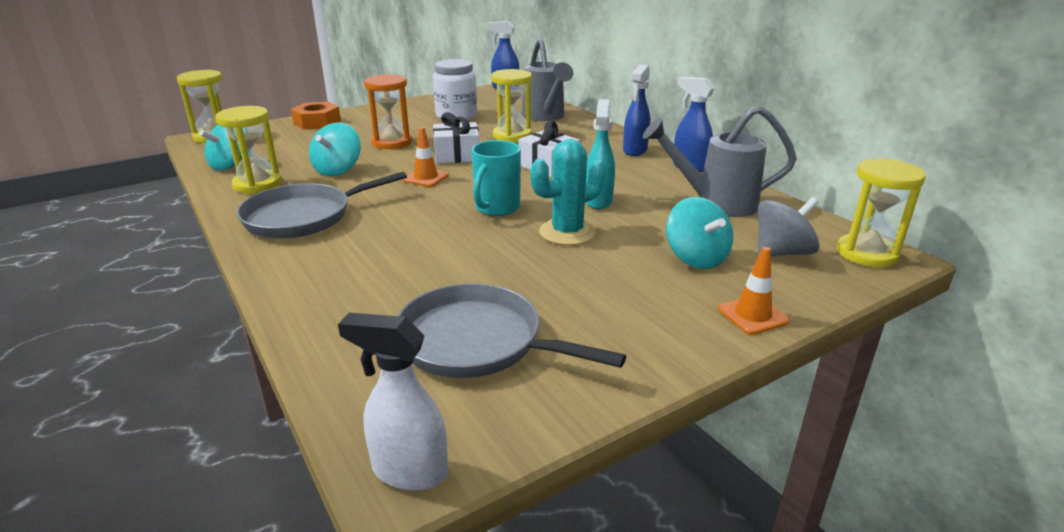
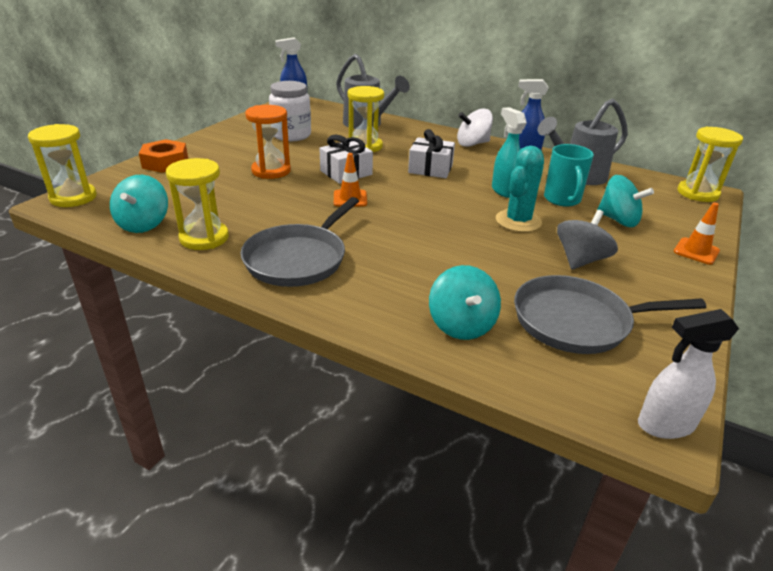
camera: 30 degrees left, 5 degrees up
(338, 170) = (261, 207): turquoise spinning top -> turquoise spinning top (461, 325)
(496, 208) = (442, 213): turquoise mug -> turquoise mug (562, 200)
(635, 151) = (472, 144): blue spray bottle -> white spinning top
(781, 253) = (657, 204): grey spinning top -> grey spinning top (580, 260)

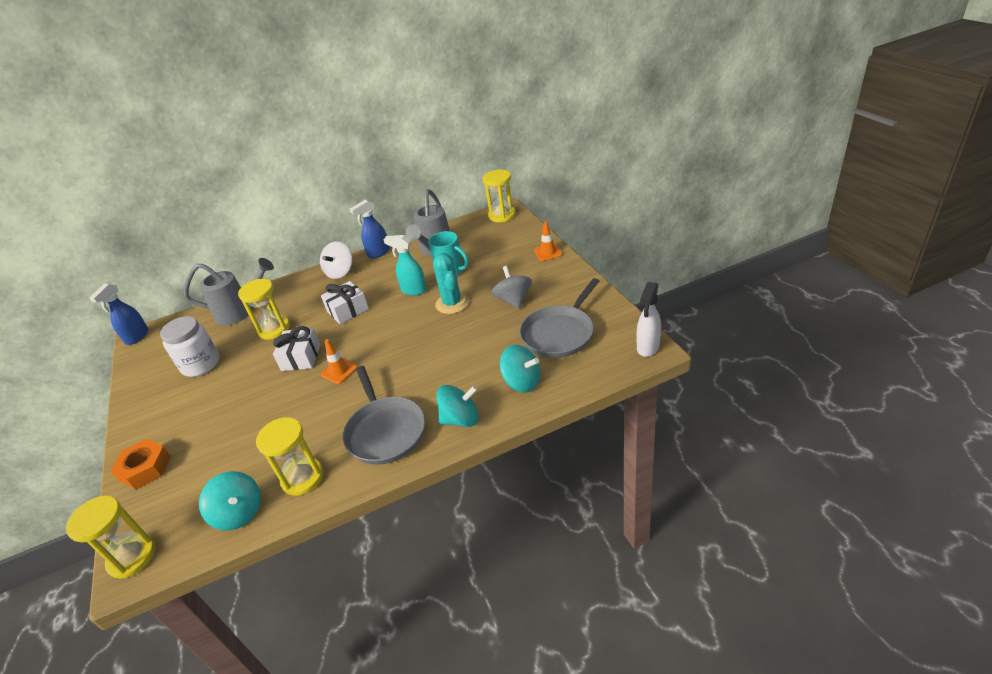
camera: 45 degrees left, 5 degrees up
(271, 171) = (246, 400): orange hourglass -> none
(618, 220) = (494, 262): turquoise spinning top -> turquoise spinning top (461, 419)

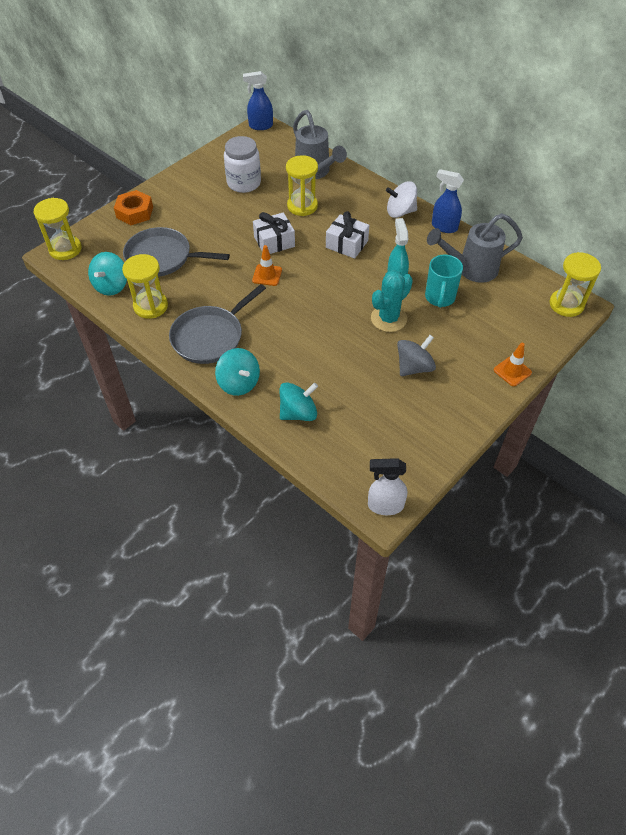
camera: 60 degrees right, 15 degrees up
(522, 382) = (298, 413): turquoise spinning top -> turquoise spinning top turned 120 degrees counterclockwise
(559, 333) = (377, 422): grey pan -> grey pan (162, 257)

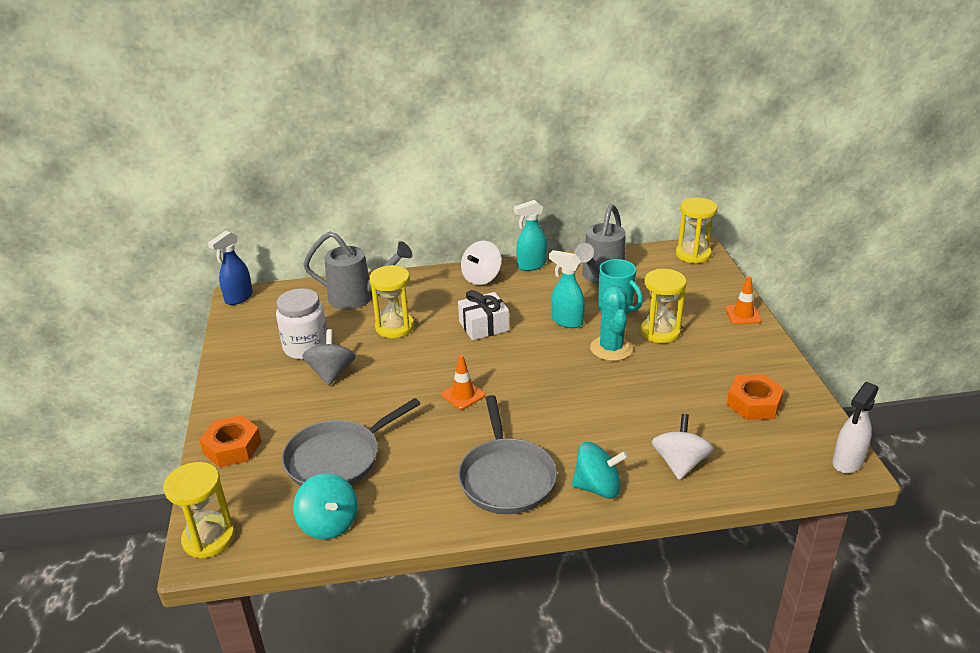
camera: 50 degrees left, 20 degrees down
(150, 306) = (404, 504): yellow hourglass -> yellow hourglass (660, 332)
(274, 242) = (421, 368): white gift -> none
(298, 413) = (680, 463): turquoise spinning top -> white spinning top
(402, 425) = (754, 403): none -> orange nut
(414, 367) = (688, 363): grey spinning top -> grey spinning top (331, 373)
(444, 227) = (531, 265): blue spray bottle -> turquoise spray bottle

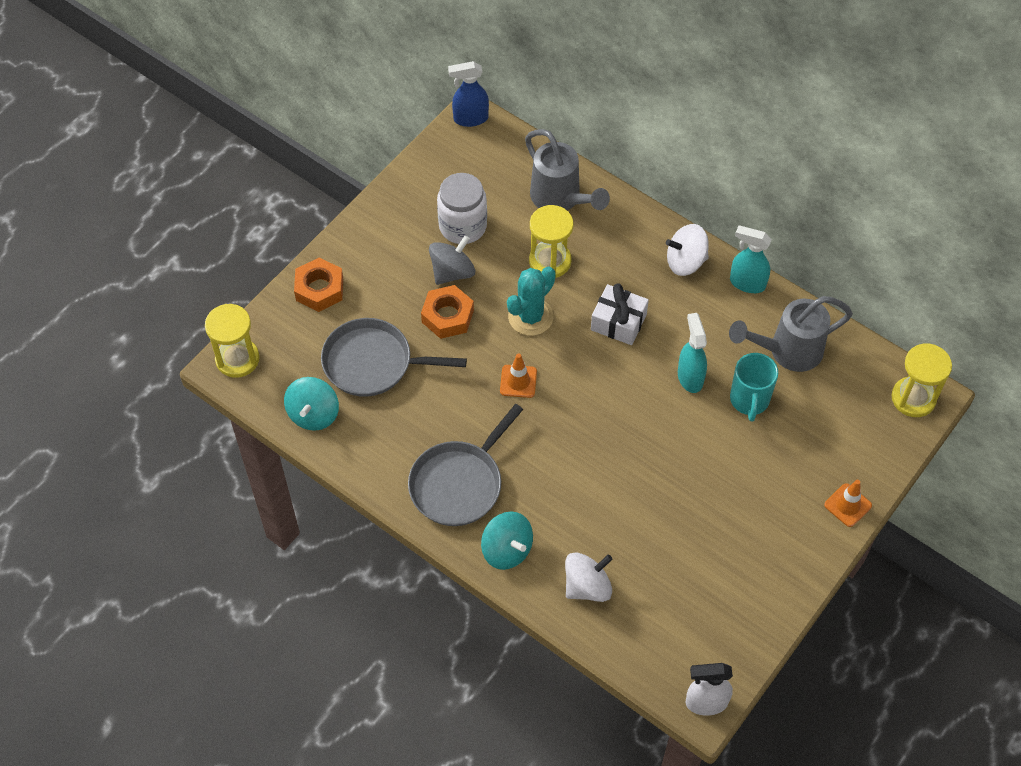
camera: 45 degrees right, 25 degrees up
(611, 348) = (686, 438): turquoise cactus -> turquoise cactus (530, 317)
(660, 332) = (750, 458): yellow hourglass -> none
(754, 403) = (717, 592): orange nut -> orange nut (447, 316)

